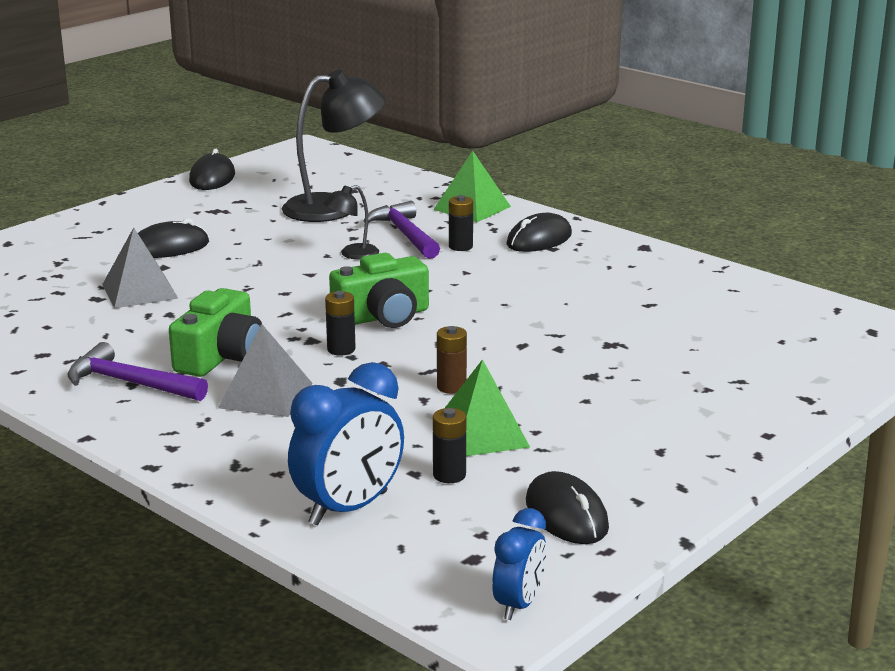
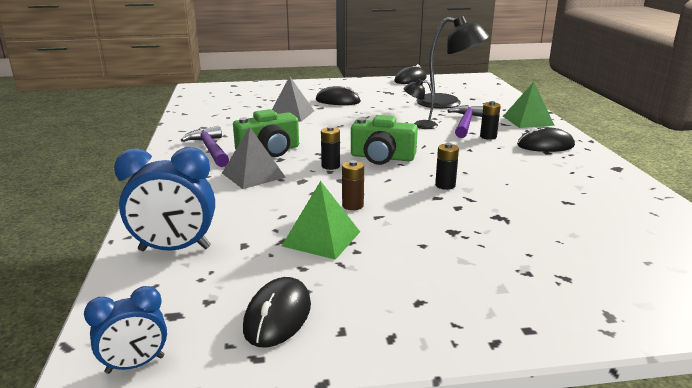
camera: 40 degrees right, 0 degrees up
(449, 475) = (259, 255): black battery -> black battery (445, 185)

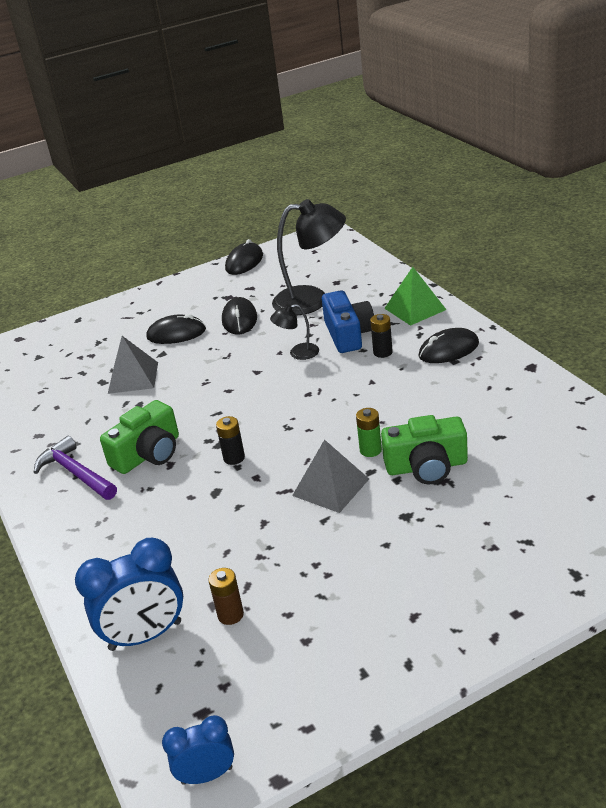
camera: 15 degrees left, 10 degrees up
(135, 365) = (207, 775): blue clock -> blue clock turned 150 degrees counterclockwise
(253, 175) = (156, 500): grey pyramid -> grey pyramid (331, 487)
(278, 316) = (298, 678): black mouse -> black mouse (239, 319)
(321, 238) = (285, 569): green pyramid -> none
(352, 205) = (291, 512): brown battery -> brown battery (230, 615)
(382, 157) = (283, 425): green camera -> green camera (426, 466)
(445, 185) = (370, 450): black battery -> green battery
(465, 123) = (348, 334): purple hammer -> blue camera

